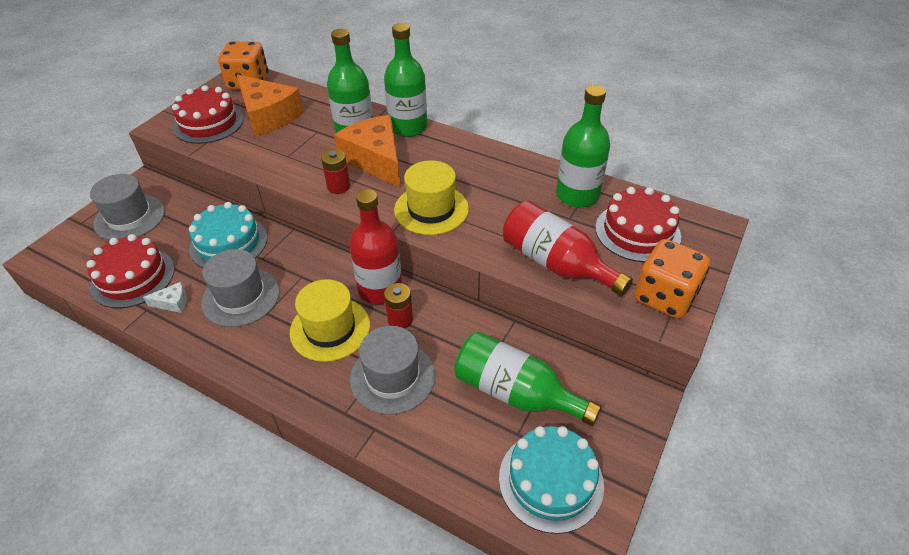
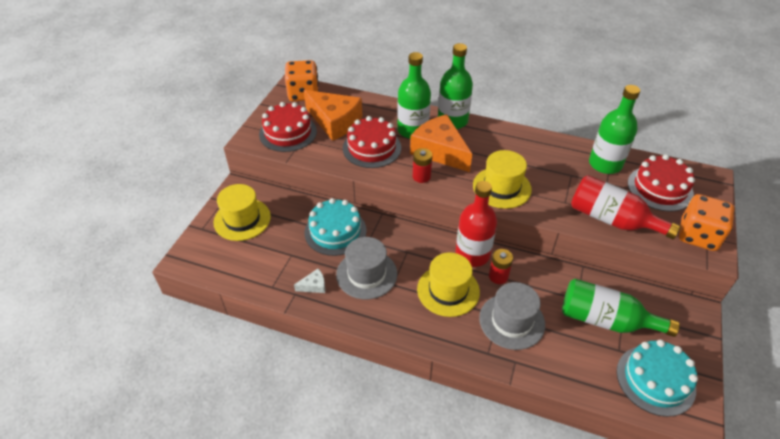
camera: 10 degrees left, 0 degrees up
(130, 218) = (242, 219): grey hat -> yellow hat
(133, 277) = (270, 269): red cake -> red cake (372, 148)

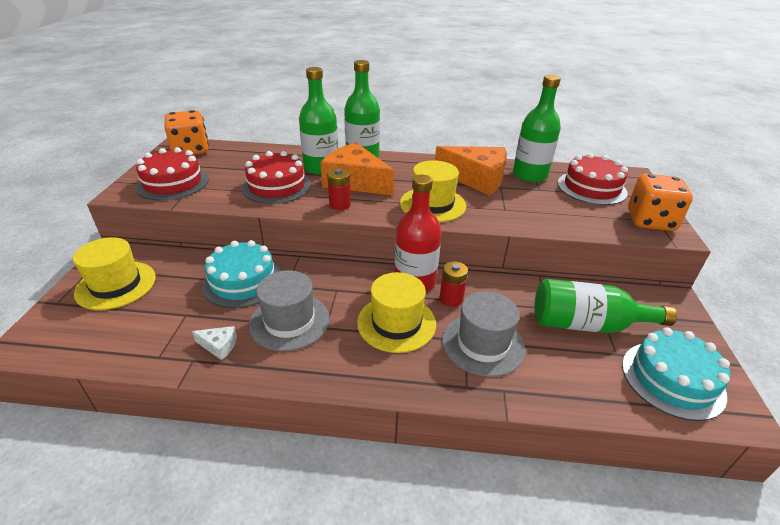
camera: 15 degrees left, 10 degrees down
(314, 286) = (219, 346): white cheese -> white cheese turned 45 degrees clockwise
(335, 122) = (230, 169): orange cheese -> orange cheese (476, 179)
(612, 220) = (559, 218): red bottle -> none

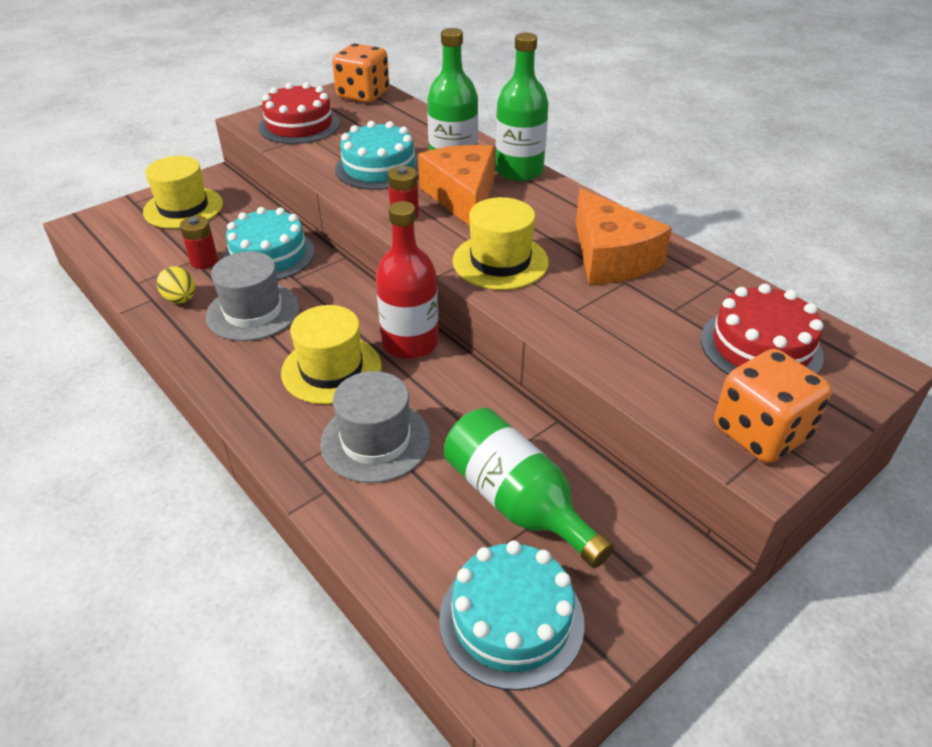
camera: 45 degrees right, 5 degrees up
(219, 346) = (181, 299): white cheese -> yellow egg
(277, 186) = (379, 167): red cake -> turquoise cake
(451, 299) = (416, 381): red battery -> red battery (204, 261)
(529, 175) = (697, 287): green bottle -> none

